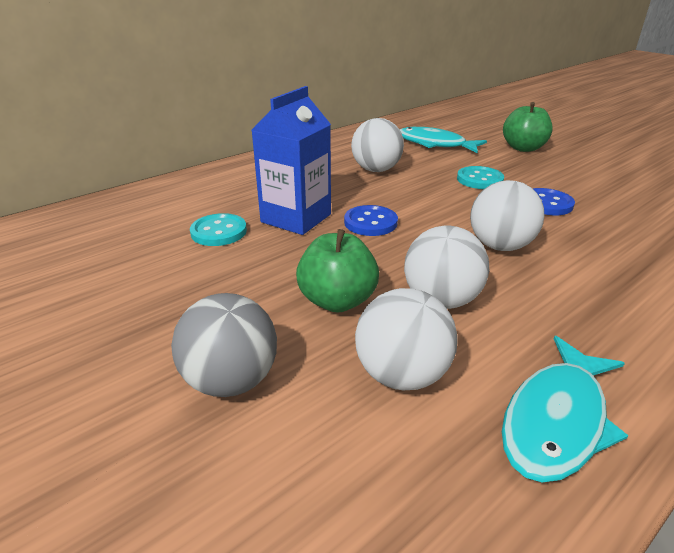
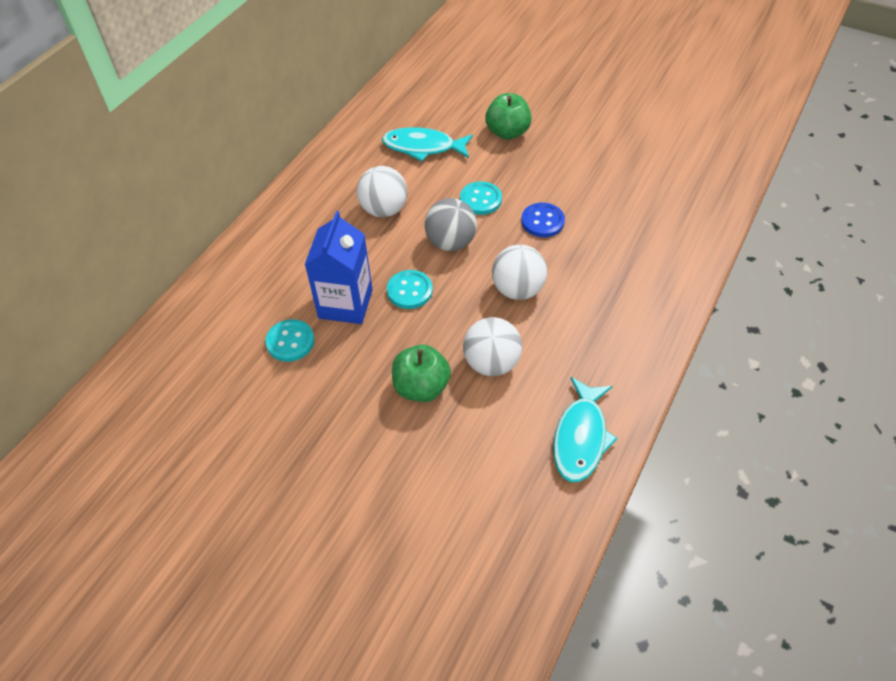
camera: 20 degrees left, 20 degrees up
(231, 380) = (386, 477): grey ball -> grey ball (451, 242)
(370, 222) = (409, 291): blue button -> turquoise button
(401, 375) = (487, 436): white ball -> none

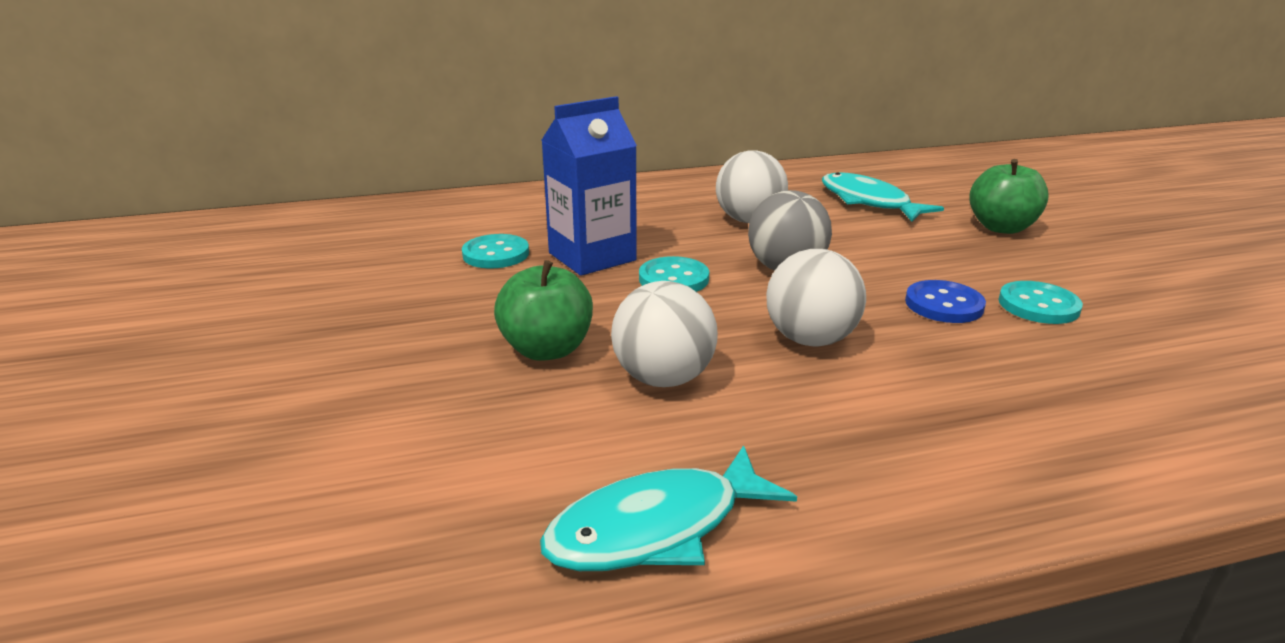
camera: 45 degrees right, 25 degrees down
(480, 199) = (880, 256): turquoise button -> turquoise button (1038, 305)

